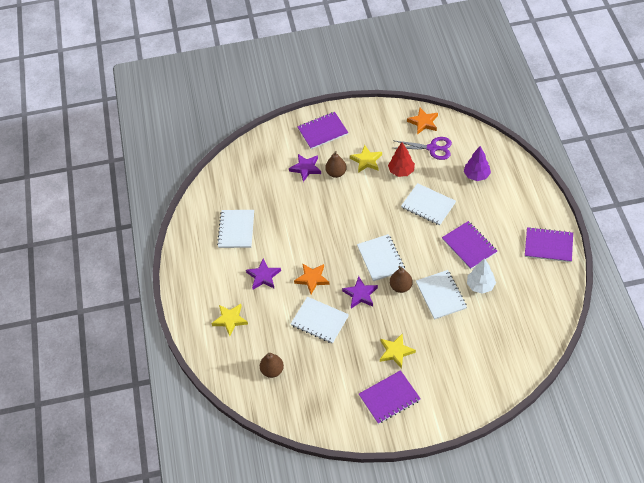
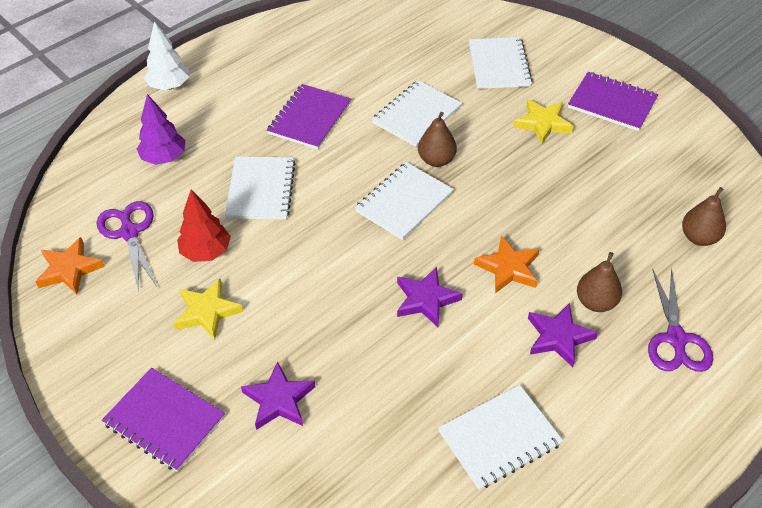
camera: 125 degrees left, 5 degrees down
(230, 320) = (676, 339): yellow star -> purple scissors
(319, 321) = (571, 223): white notebook -> white notebook (498, 65)
(336, 173) = (263, 344): brown pear -> brown pear (596, 302)
(360, 294) = (486, 198): purple star -> purple star (426, 300)
(480, 285) = (370, 85): white tree -> white tree (169, 86)
(548, 246) = (256, 47): purple notebook -> none

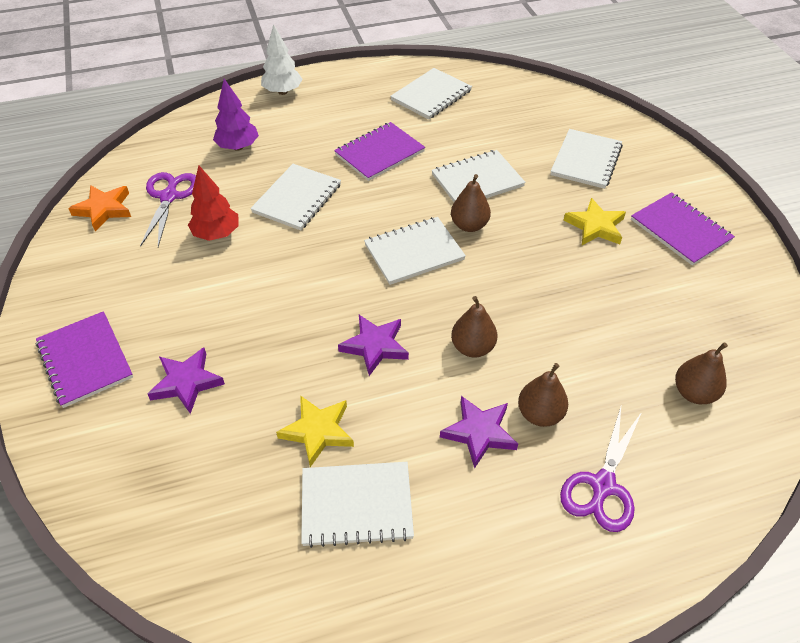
camera: 25 degrees right, 0 degrees up
(207, 312) = (182, 283): yellow star -> yellow star (318, 431)
(320, 45) = (431, 95): none -> white notebook
(508, 268) = (472, 347): orange star -> brown pear

